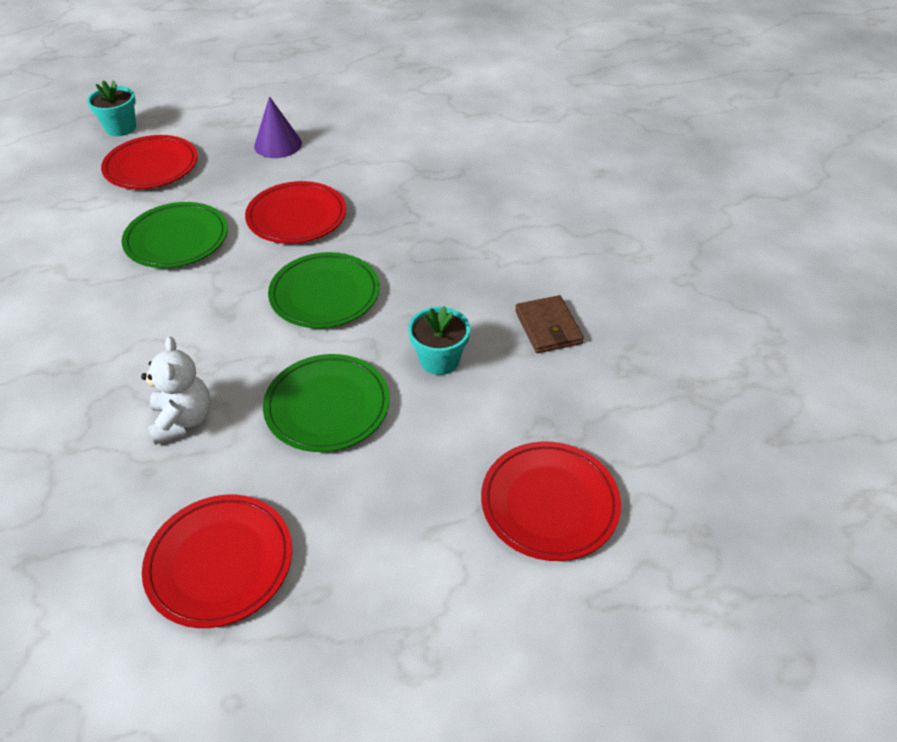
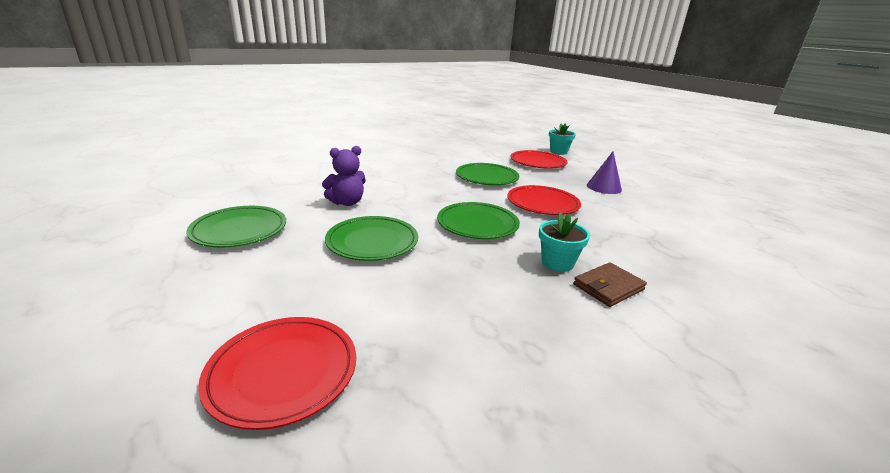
camera: 70 degrees right, 20 degrees down
(183, 420) = (347, 202): white teddy bear -> purple teddy bear
(220, 562) = (239, 230): red plate -> green plate
(439, 360) = (441, 280): turquoise flower pot -> turquoise flower pot (557, 263)
(548, 327) = (524, 339): brown wallet -> brown wallet (608, 287)

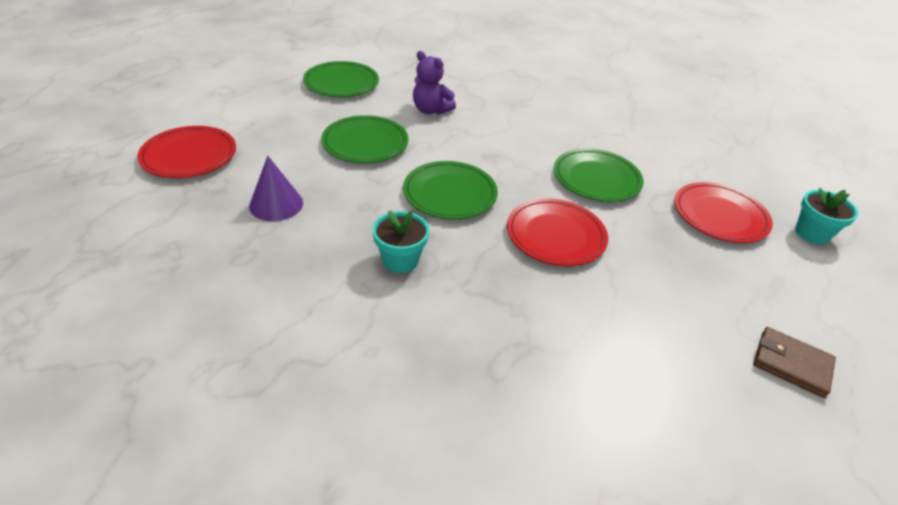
camera: 65 degrees right, 15 degrees up
(604, 187) = (690, 294): purple cone -> purple cone (276, 204)
(608, 287) = (371, 301): brown wallet -> brown wallet (791, 364)

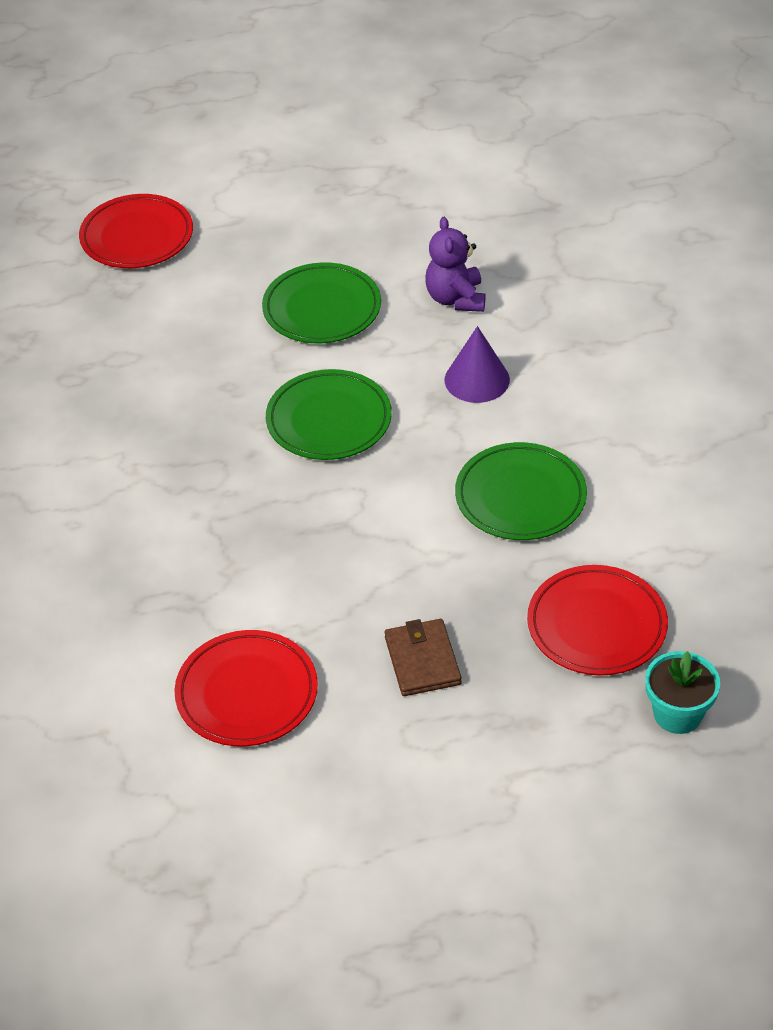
camera: 50 degrees right, 5 degrees up
(276, 204) = (153, 338): purple cone -> purple cone (477, 379)
(341, 83) = (400, 204): green plate -> none
(400, 260) = (191, 461): turquoise flower pot -> none
(555, 235) = (370, 528): red plate -> red plate (247, 693)
(791, 364) = (402, 783): brown wallet -> brown wallet (422, 660)

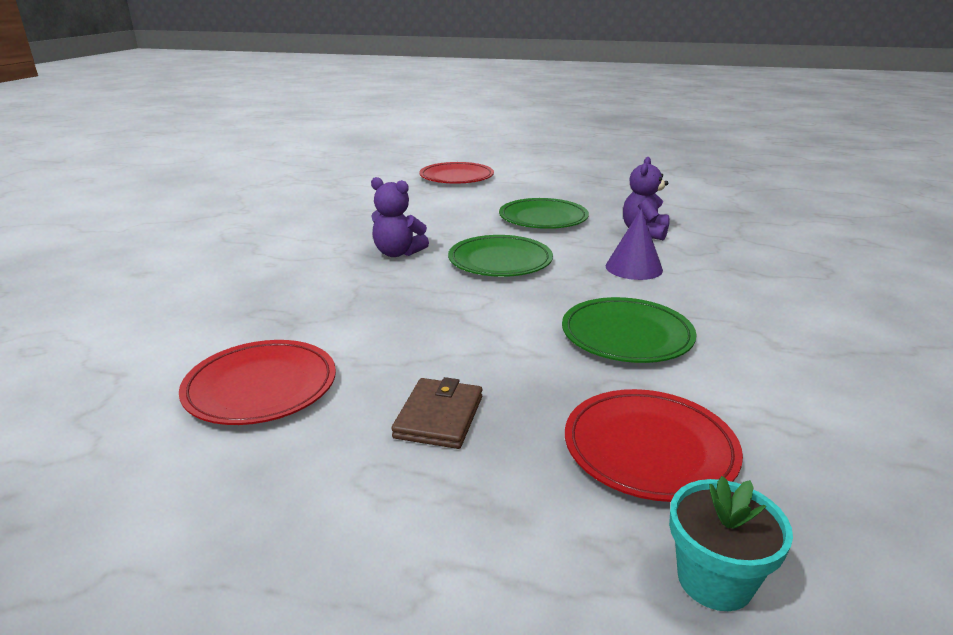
camera: 25 degrees right, 20 degrees down
(203, 448) = (397, 253): none -> purple teddy bear

